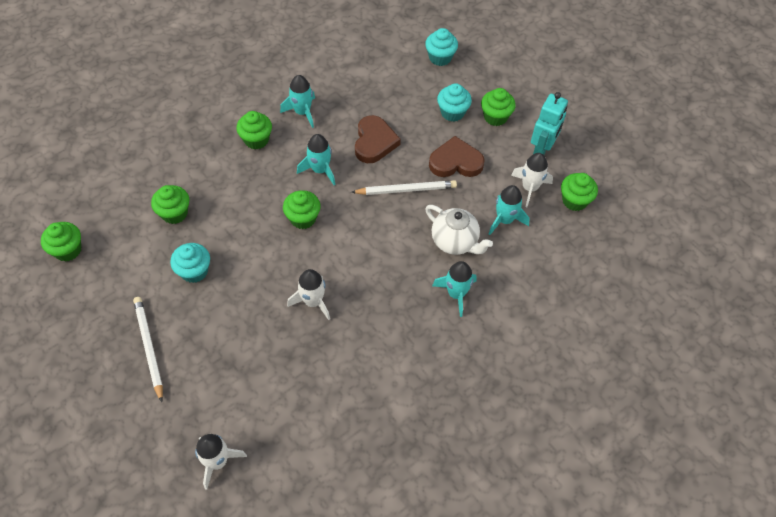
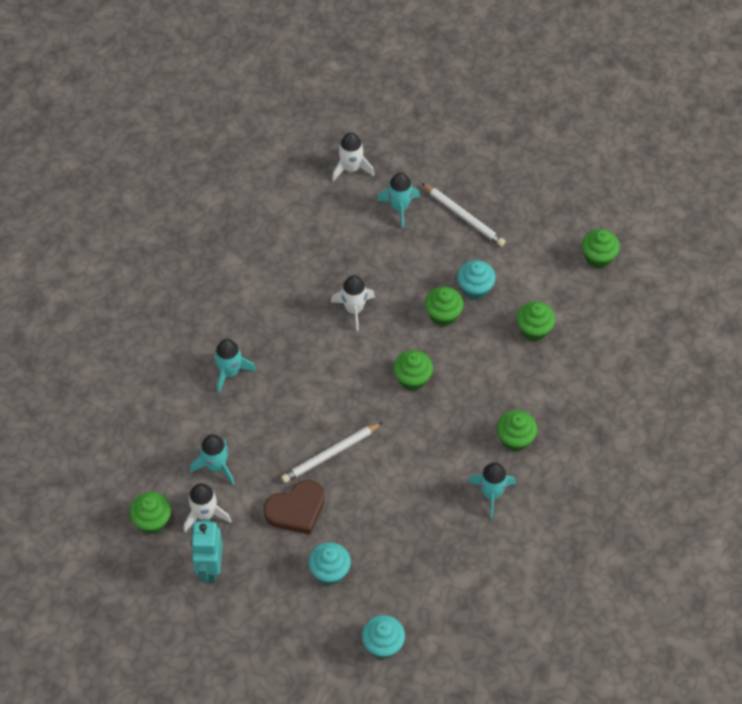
camera: 155 degrees right, 0 degrees up
(320, 170) = (429, 436): turquoise rocket -> turquoise rocket (399, 208)
(374, 142) = (393, 493): brown heart -> none
(455, 242) = (255, 421): white teapot -> none
(495, 117) = (279, 588): green cupcake -> green cupcake (443, 315)

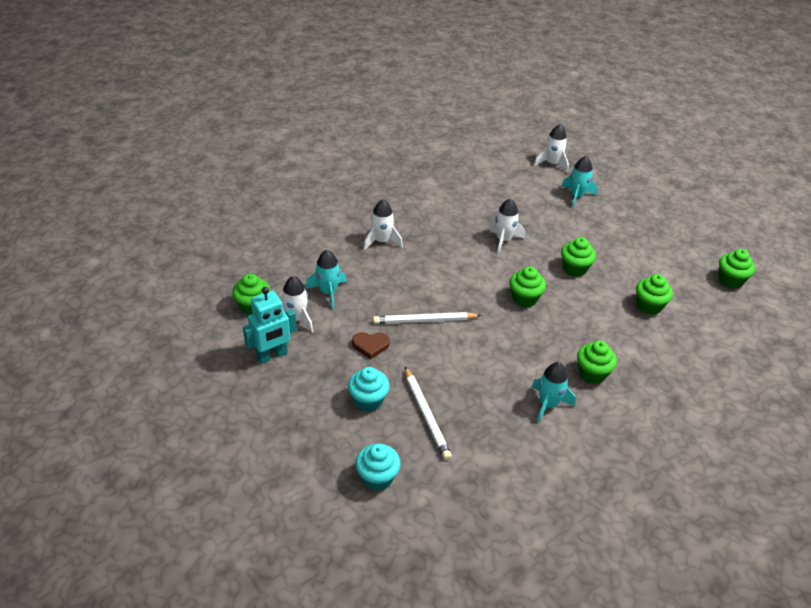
camera: 25 degrees right, 15 degrees down
(210, 568) = (272, 355): turquoise robot -> turquoise robot turned 150 degrees counterclockwise
(230, 372) = (382, 241): turquoise rocket -> white rocket
(296, 510) = (370, 345): brown heart -> brown heart, size x0.63
(463, 216) = (625, 217): white pencil -> white pencil (426, 415)
(475, 289) = (611, 262): turquoise cupcake -> none

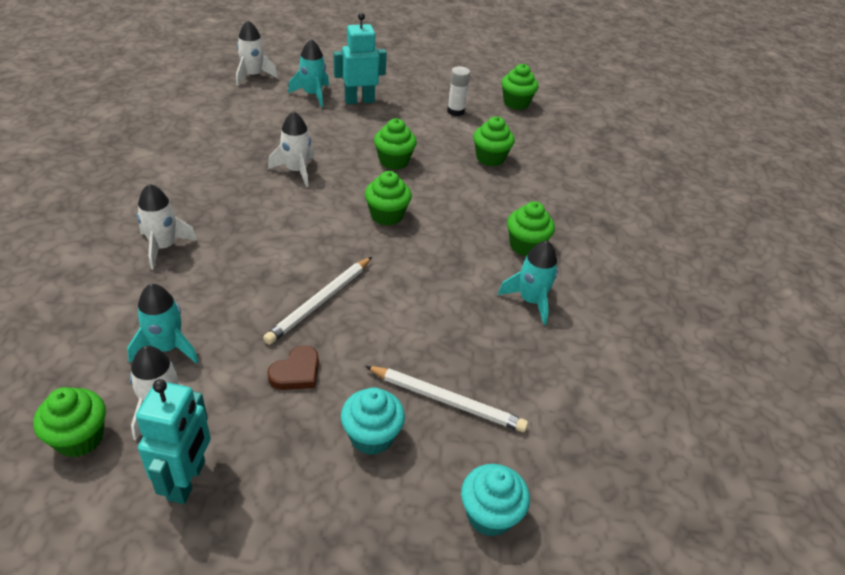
camera: 50 degrees left, 0 degrees up
(604, 216) = (359, 100): none -> turquoise robot
(669, 260) = (455, 111): none -> white glue stick

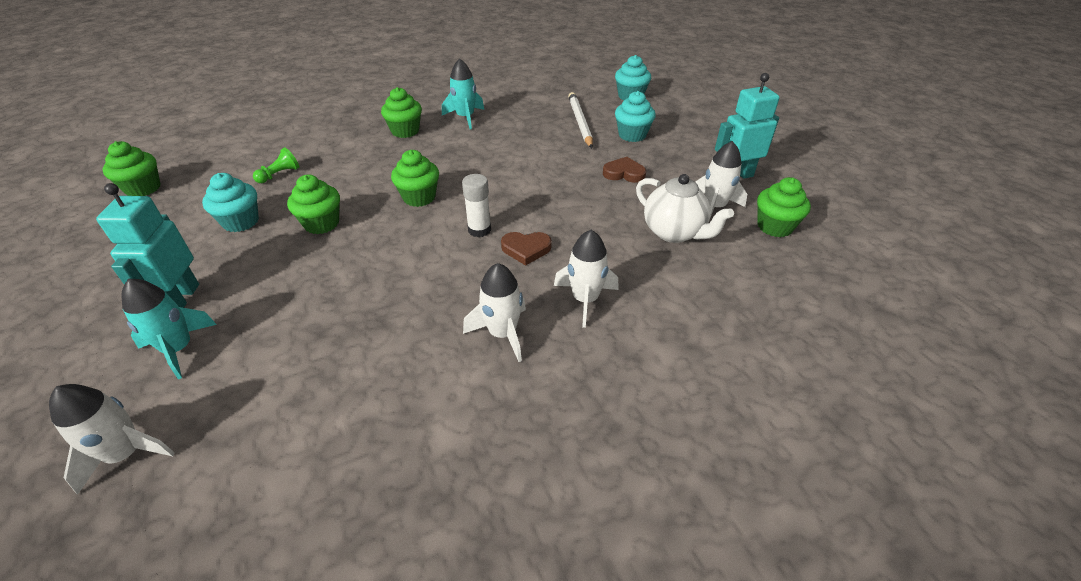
camera: 115 degrees left, 0 degrees up
(167, 347) = (674, 232): turquoise rocket -> white teapot
(253, 244) = (526, 249): none -> brown heart
(296, 171) = (386, 277): white rocket -> white rocket (502, 333)
(320, 302) = (554, 189): white pencil -> none
(359, 100) = (181, 299): turquoise robot -> turquoise robot turned 45 degrees clockwise
(430, 131) = (241, 222): none -> turquoise cupcake
(455, 111) = (182, 219): white glue stick -> white glue stick (479, 230)
(490, 158) = (279, 174): green cupcake -> green pawn

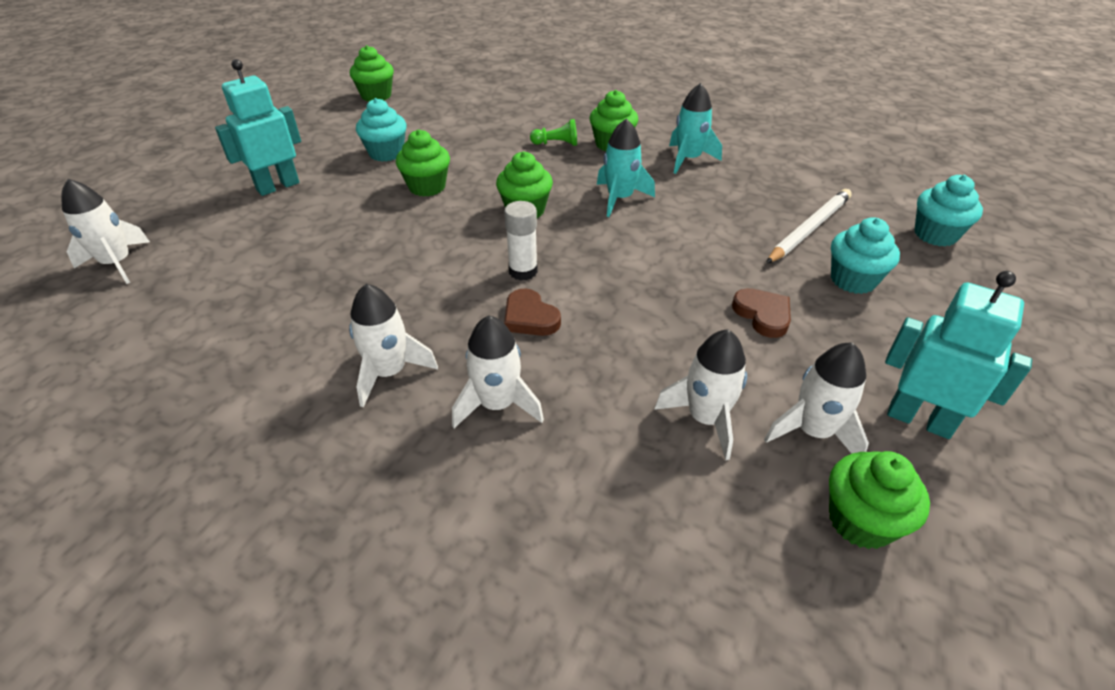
camera: 50 degrees right, 0 degrees up
(179, 349) = (227, 219): turquoise rocket -> turquoise rocket (620, 199)
(279, 174) = (463, 131): green pawn -> green pawn (556, 144)
(674, 232) = (705, 418): white teapot -> white rocket

